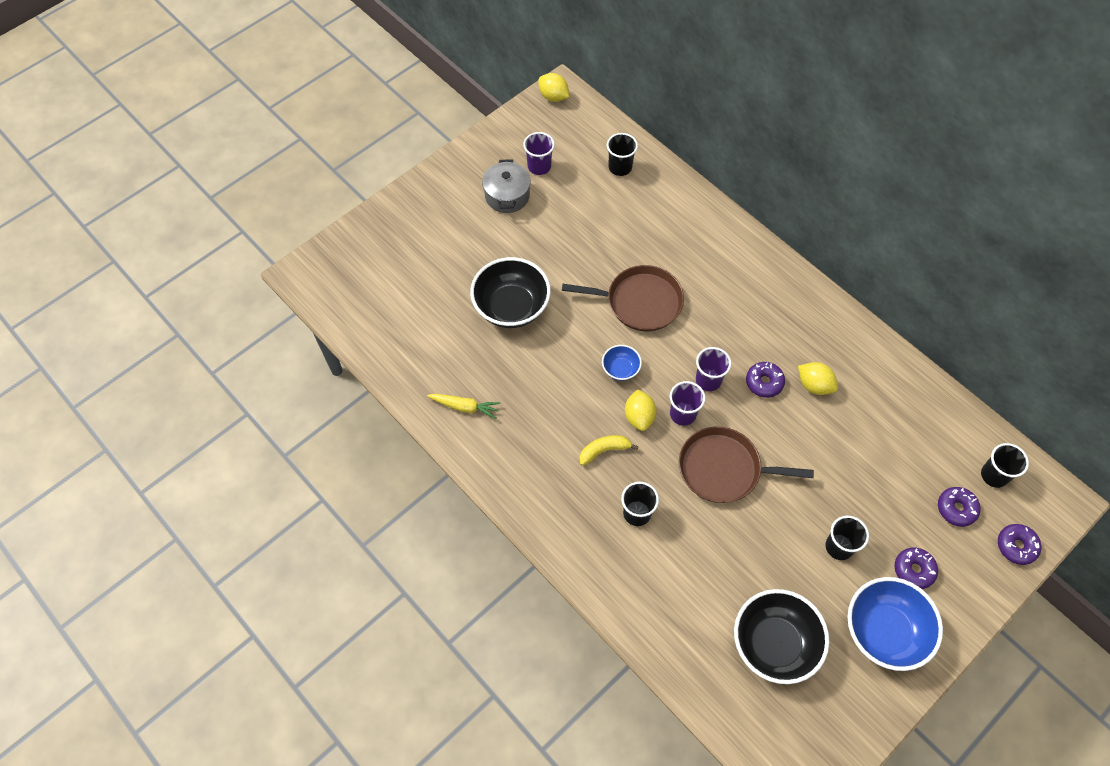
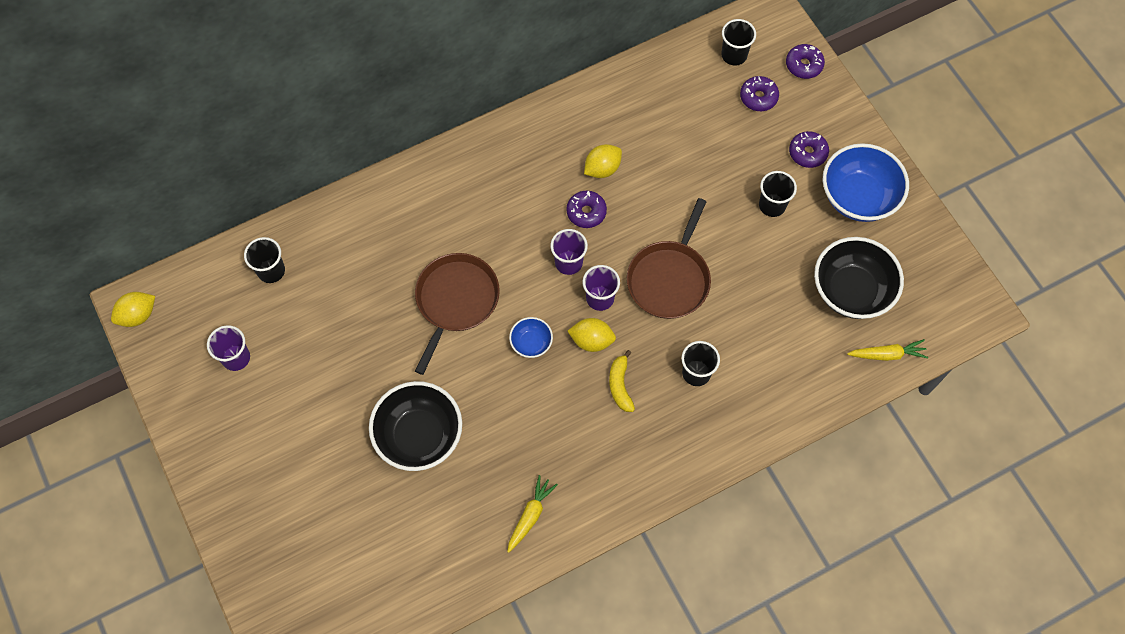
camera: 75 degrees left, 5 degrees up
(507, 196) = (264, 404): grey pot -> none
(716, 693) = (887, 354): none -> yellow carrot

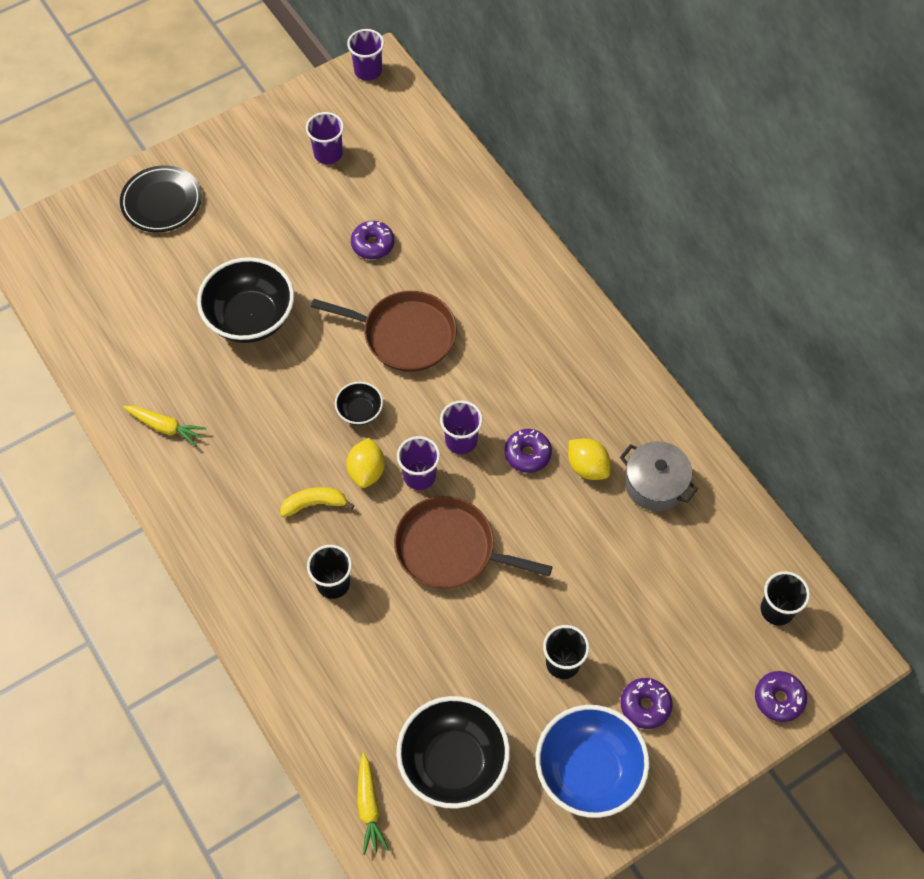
camera: 85 degrees right, 5 degrees down
(138, 315) = (368, 71): yellow lemon -> purple cup
(266, 521) = (162, 202): none -> black plate
(271, 271) = (425, 169): black cup -> none
(531, 343) = (360, 411): blue bowl -> black bowl
(622, 122) = (655, 484): none -> grey pot
(758, 97) = (718, 642): purple donut -> purple donut (373, 244)

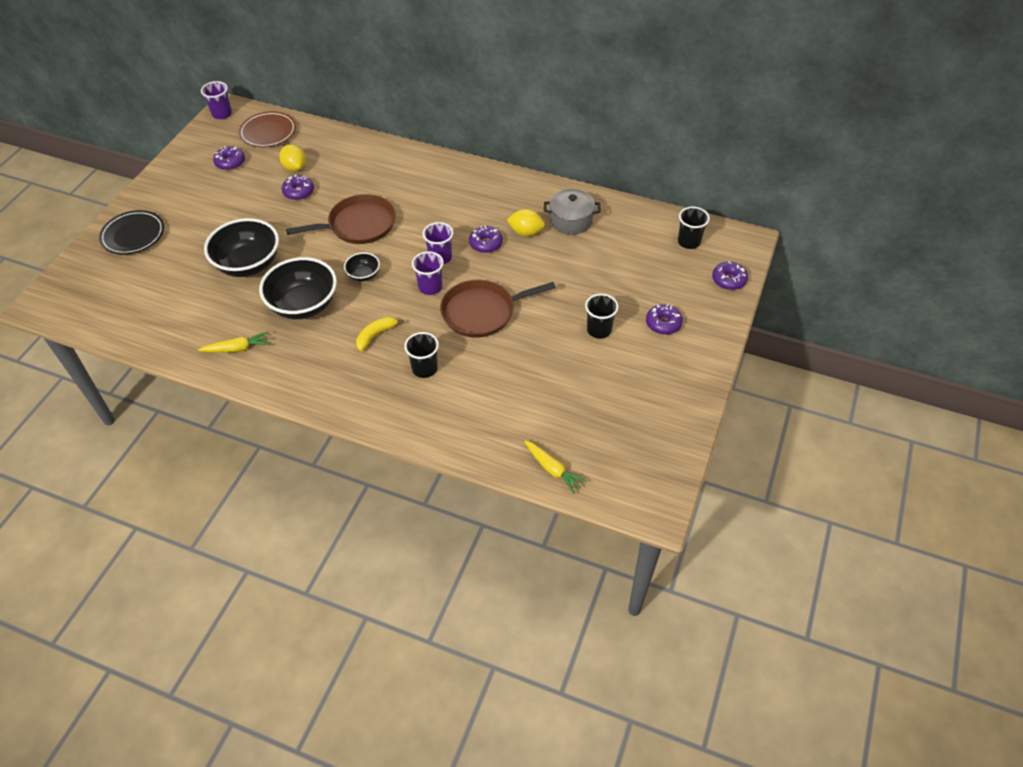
camera: 35 degrees left, 10 degrees down
(328, 154) = (230, 163): purple cup -> purple donut
(366, 471) = (395, 302): yellow lemon -> yellow lemon (295, 167)
(400, 131) = (268, 132): none -> brown plate
(453, 762) = (582, 415): black bowl -> black bowl (304, 305)
(588, 771) = (662, 372): blue bowl -> none

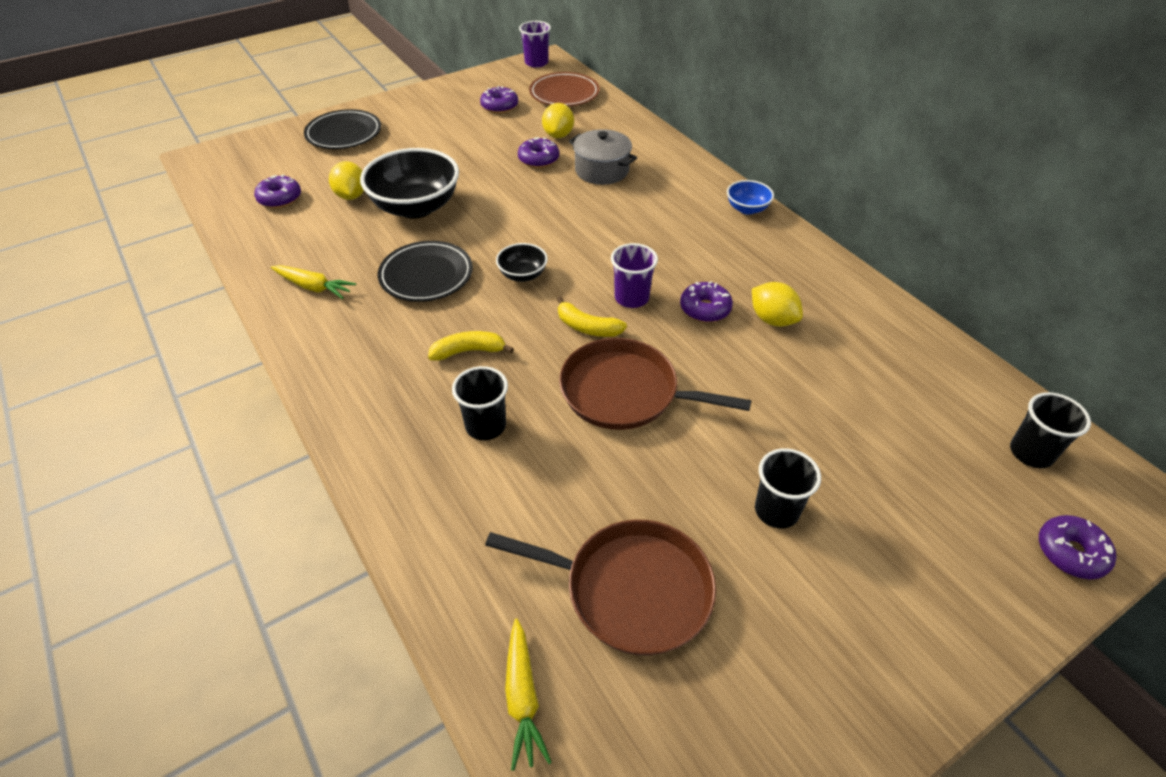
camera: 35 degrees right, 5 degrees down
(193, 278) = (351, 196): none -> yellow lemon
(304, 305) = (426, 275): black bowl -> black plate
(358, 225) = (569, 219): brown pan -> brown pan (631, 590)
(430, 287) = (587, 327): purple cup -> yellow banana
(460, 168) = (747, 209): none -> blue bowl
(571, 221) = (851, 334): grey pot -> grey pot (602, 170)
(663, 323) = (895, 561): purple donut -> purple donut (280, 198)

